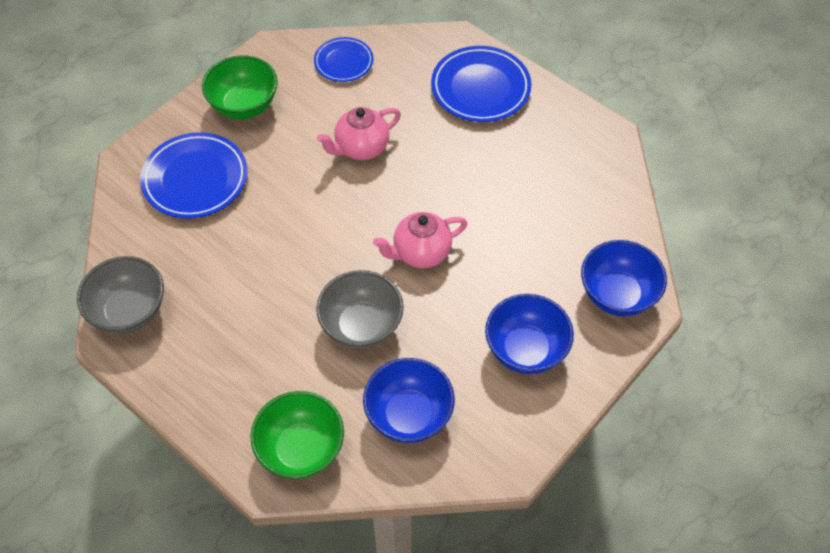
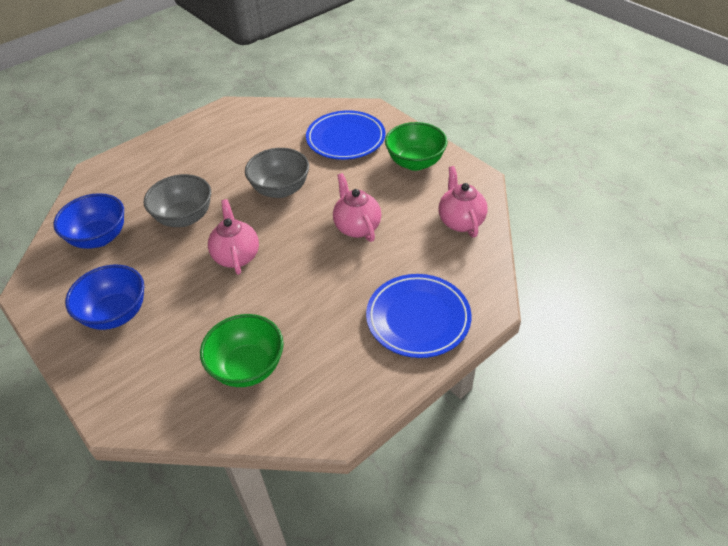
camera: 100 degrees right, 10 degrees down
(129, 311) = (244, 114): grey bowl -> grey bowl (280, 189)
(301, 449) = (106, 184): green bowl -> green bowl (248, 367)
(343, 62) = (460, 221): blue plate -> pink teapot
(617, 294) = (137, 393): blue bowl -> none

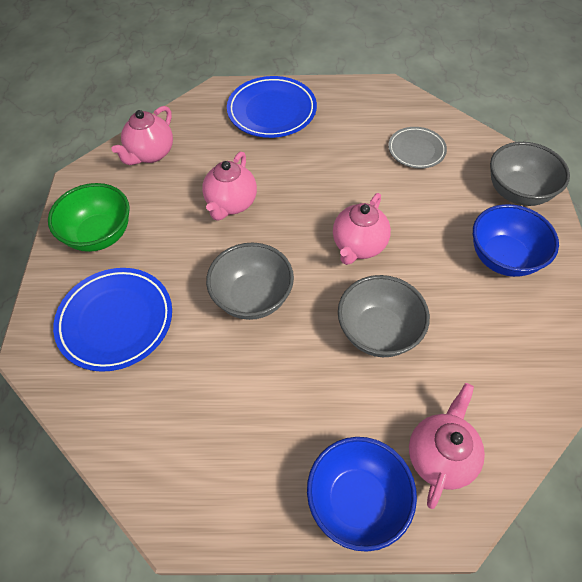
camera: 140 degrees left, 10 degrees up
(99, 238) = (488, 370): blue bowl -> blue bowl (357, 500)
(113, 187) = (440, 456): none -> pink teapot
(124, 384) = (517, 192): none -> grey bowl
(248, 367) = (416, 150): green bowl -> grey plate

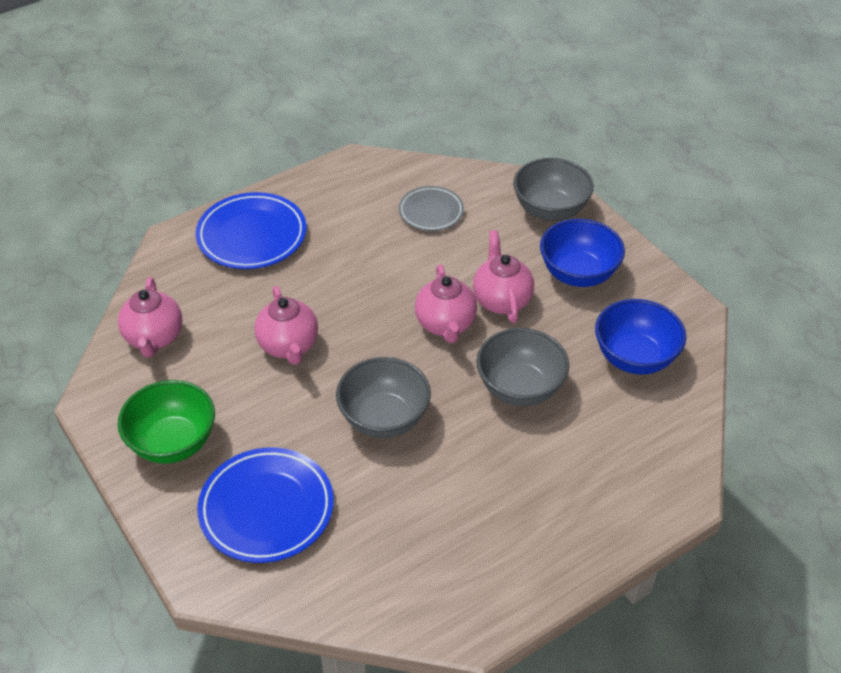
camera: 35 degrees left, 10 degrees down
(357, 500) = (601, 523): blue bowl -> blue bowl (635, 358)
(440, 456) = (640, 455): pink teapot -> pink teapot (501, 300)

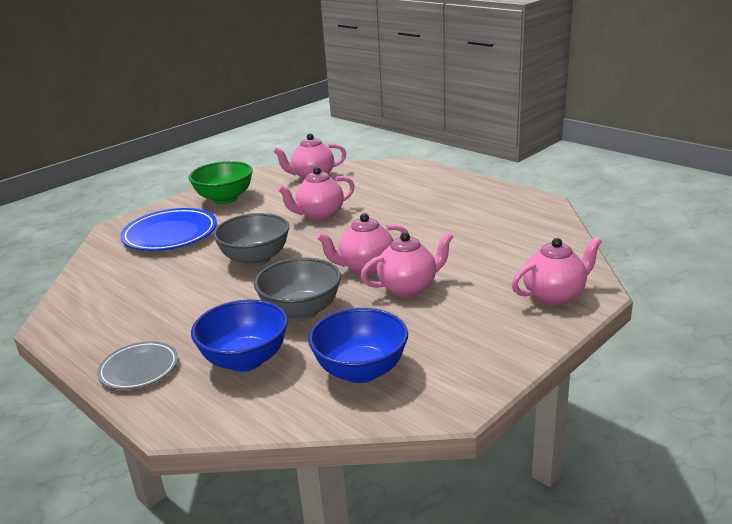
camera: 80 degrees right, 20 degrees down
(252, 236) = (426, 184): blue plate -> none
(431, 211) = (504, 240): grey plate -> grey plate (139, 369)
(550, 210) = (554, 295): grey bowl -> pink teapot
(578, 274) = (468, 323): blue bowl -> blue bowl (245, 360)

